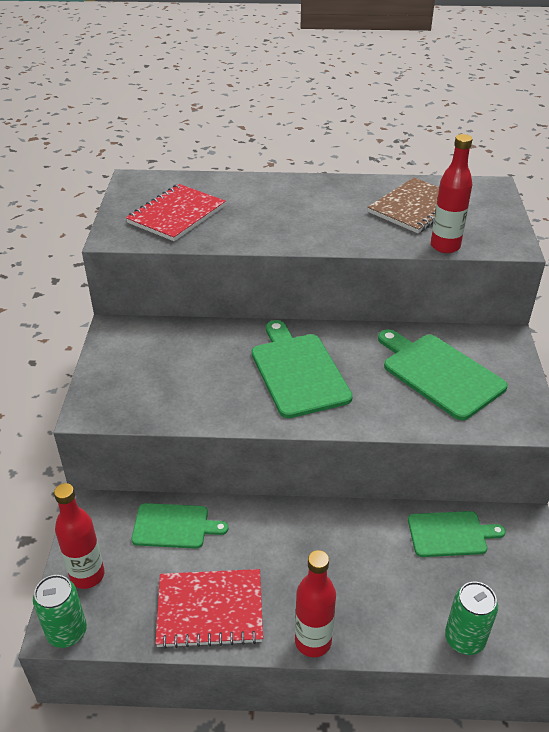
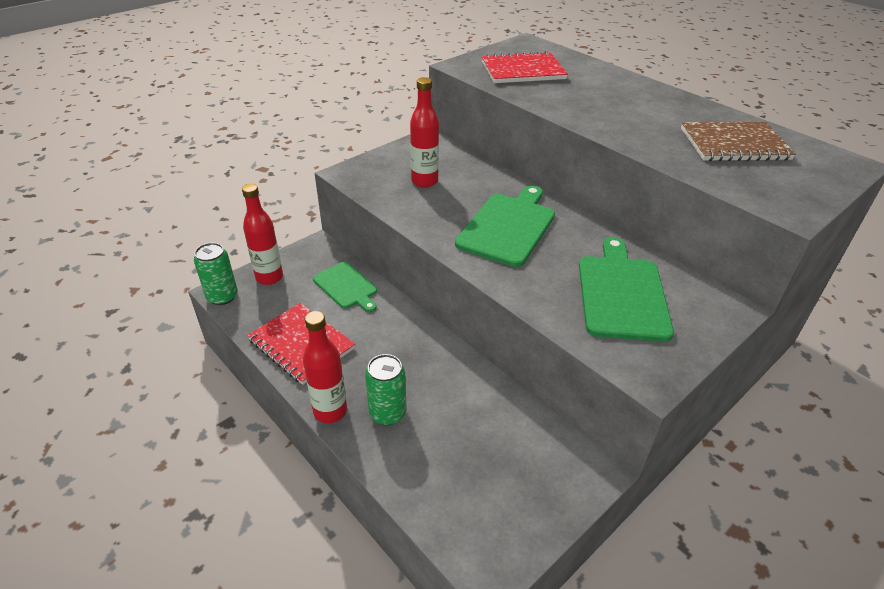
camera: 45 degrees right, 0 degrees up
(445, 246) = (715, 180): red bottle -> red bottle (424, 181)
(450, 534) = (518, 430): green cutting board -> none
(464, 639) = (427, 501): green can -> green can (388, 413)

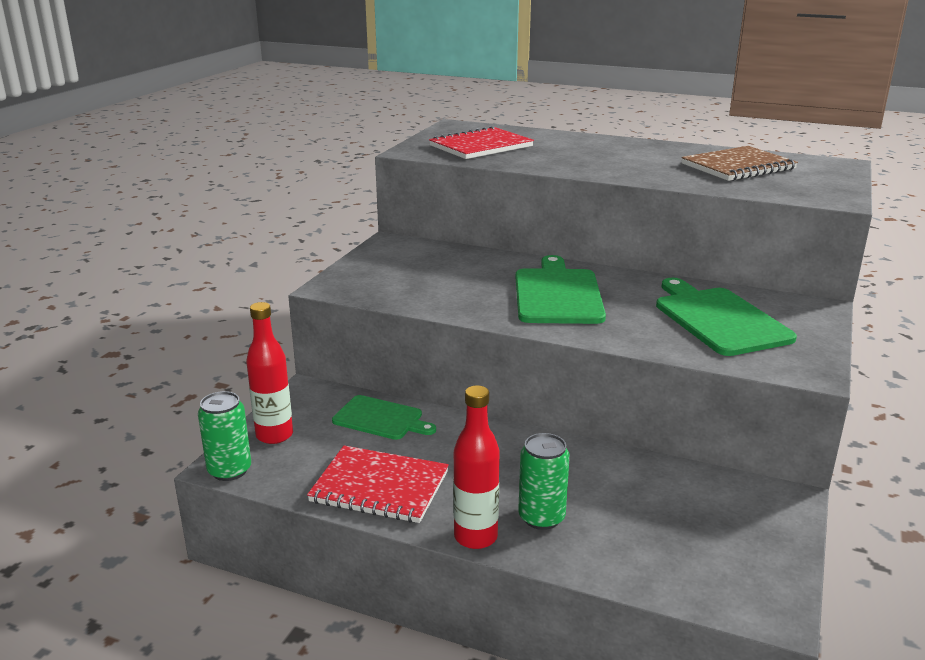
camera: 25 degrees left, 15 degrees down
(424, 181) = (428, 276): red bottle -> none

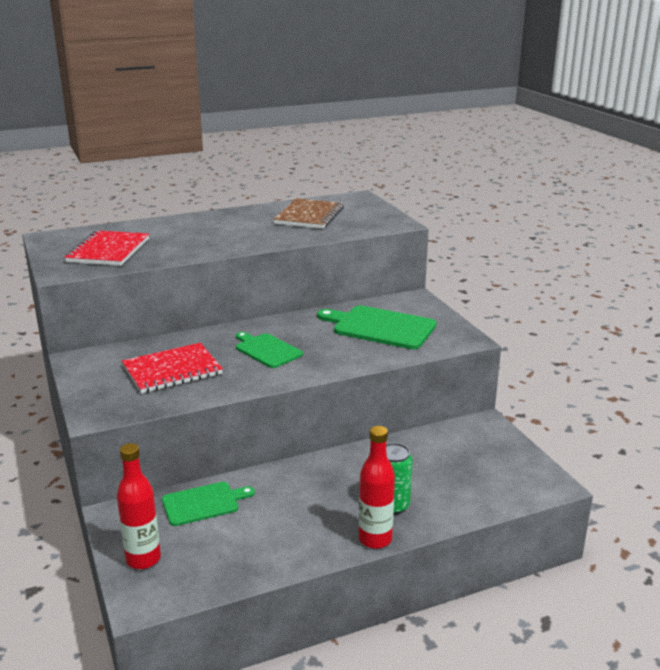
camera: 45 degrees left, 0 degrees up
(229, 470) = (150, 603): green can -> none
(379, 487) = (274, 547): red notebook -> red notebook (172, 370)
(557, 294) = (267, 350): green cutting board -> green cutting board, size x0.64

